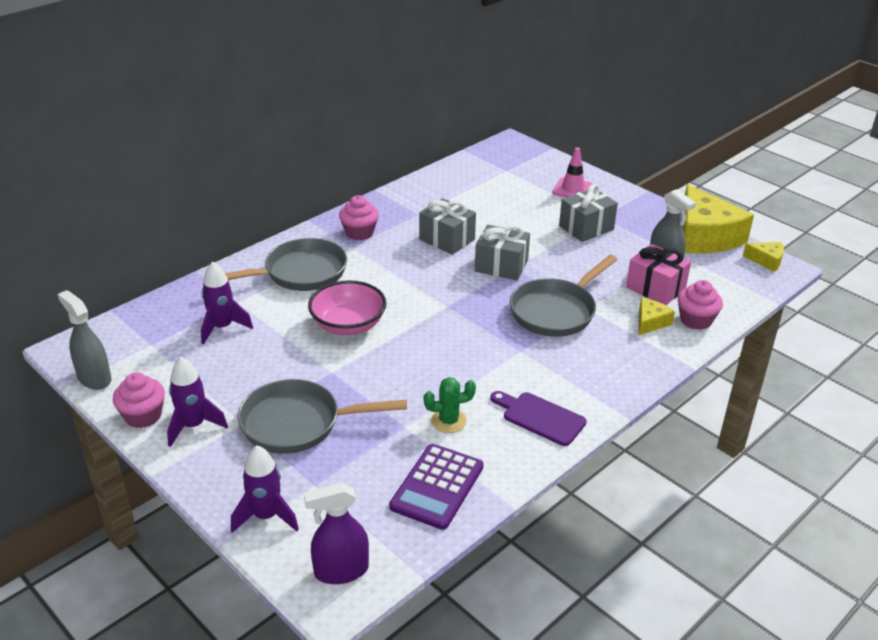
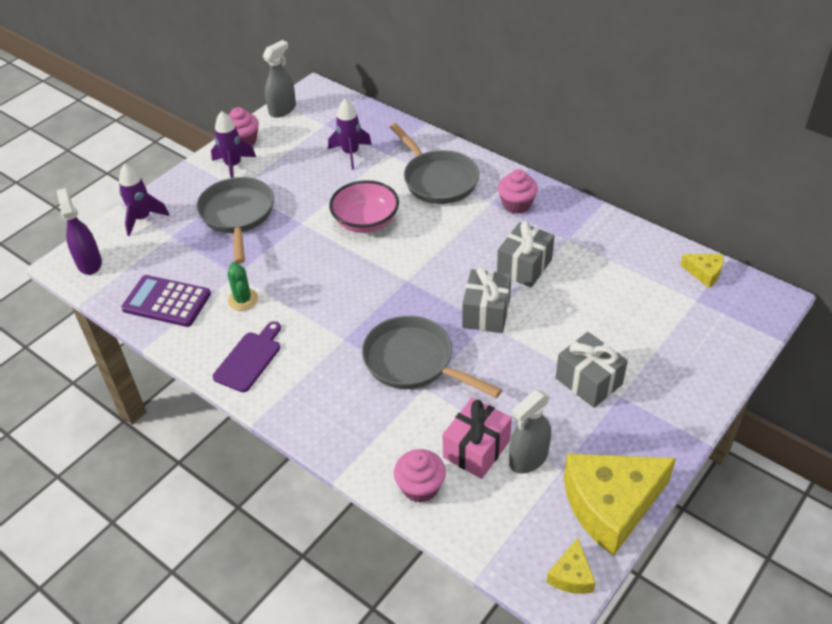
camera: 85 degrees right, 10 degrees up
(573, 189) = (677, 365): pink traffic cone -> none
(651, 322) = (408, 444): yellow cheese -> yellow cheese (704, 273)

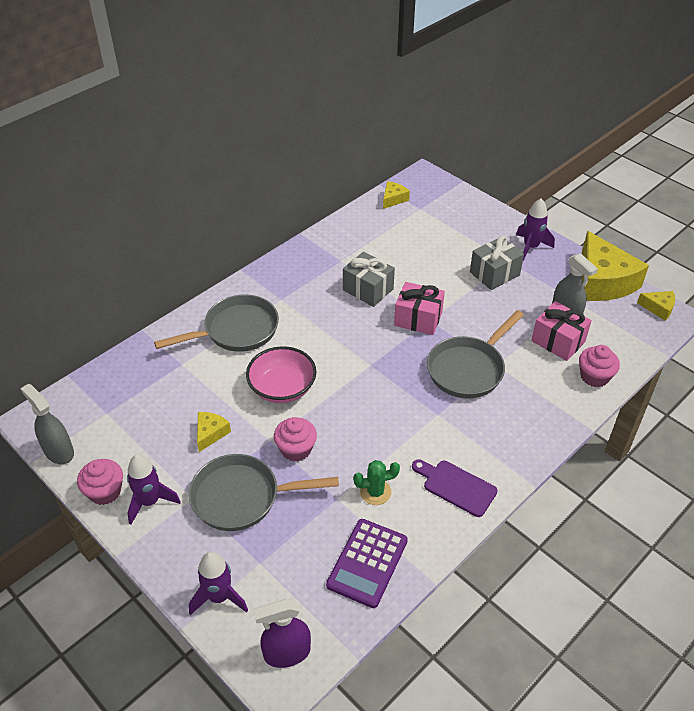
camera: 85 degrees left, 0 degrees up
(306, 185) = (210, 433): none -> yellow cheese
(350, 153) = (169, 393): purple rocket -> purple rocket (530, 247)
(486, 313) = (418, 319): grey gift -> pink gift
(516, 204) = (288, 283): pink cupcake -> pink cupcake (296, 449)

